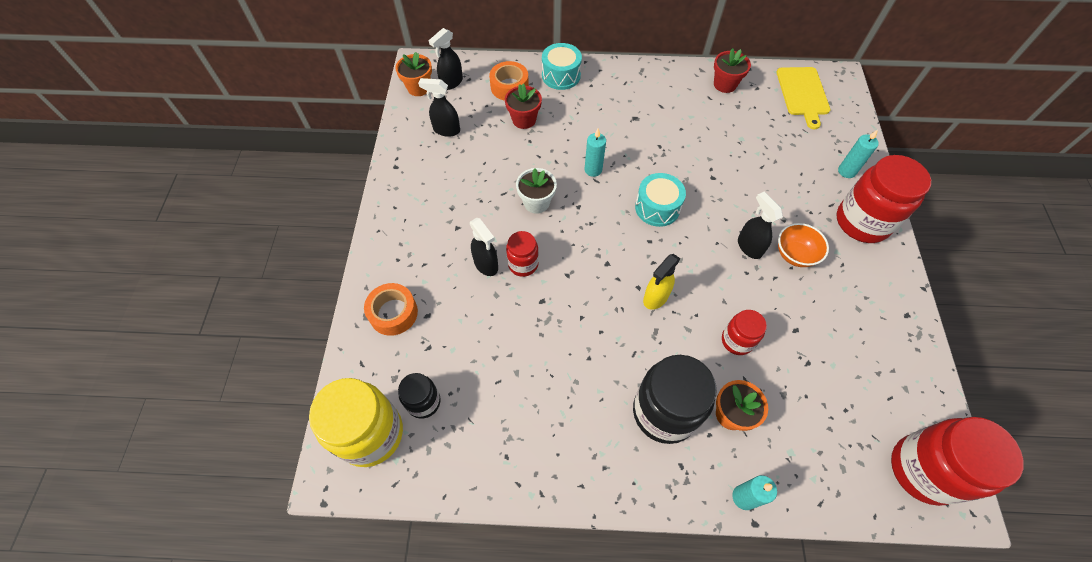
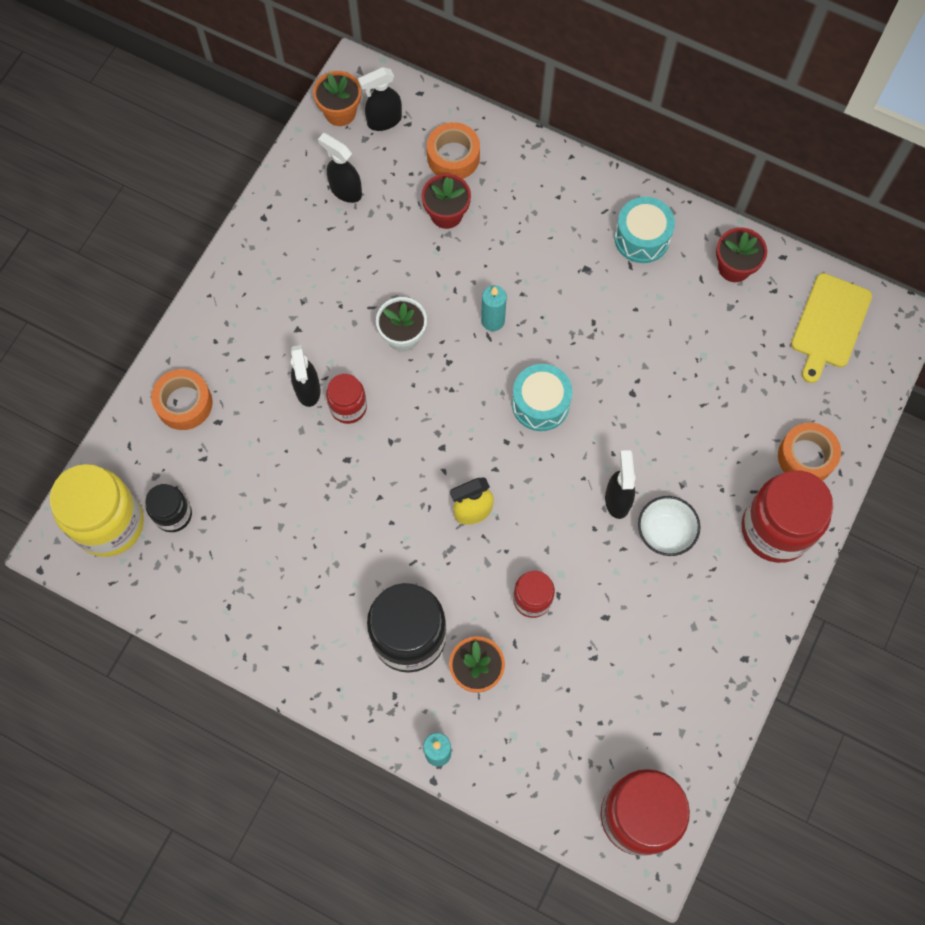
camera: 25 degrees right, 10 degrees up
(561, 75) = (527, 166): turquoise drum -> turquoise drum (642, 238)
(795, 255) = (665, 532): orange bowl -> white bowl
(846, 171) = (806, 457): turquoise candle -> orange tape

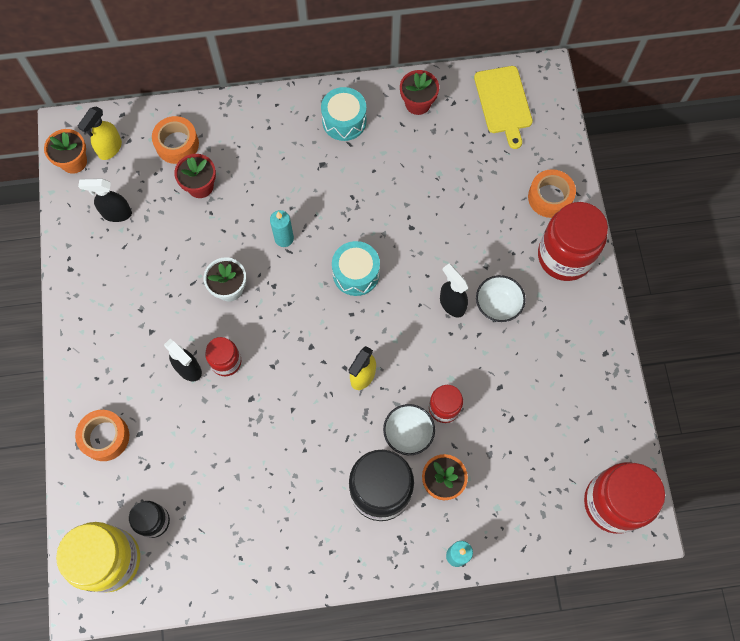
camera: 35 degrees left, 0 degrees up
(384, 121) = (110, 149): black spray bottle -> yellow spray bottle
(477, 599) = (408, 433): none -> white bowl

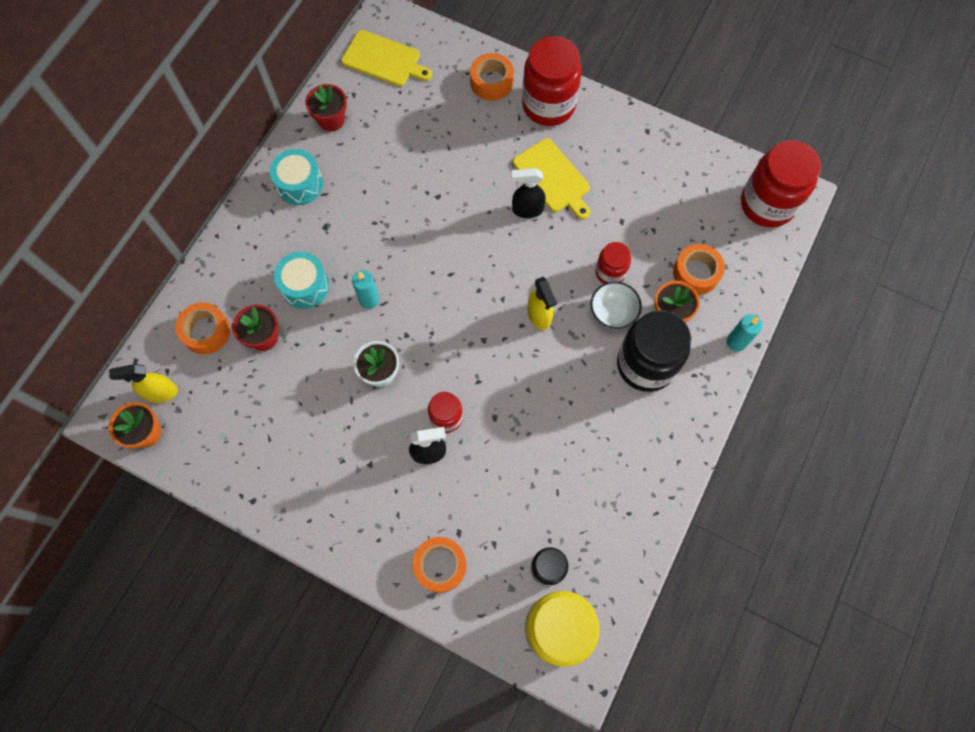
camera: 55 degrees left, 0 degrees up
(110, 149) = (161, 393): yellow spray bottle -> yellow spray bottle turned 105 degrees clockwise
(116, 213) = (231, 426): black spray bottle -> none
(356, 273) = (445, 264): turquoise drum -> turquoise drum (305, 286)
(497, 305) = (553, 178): white bowl -> yellow cutting board
(497, 481) = (696, 273): none -> orange tape

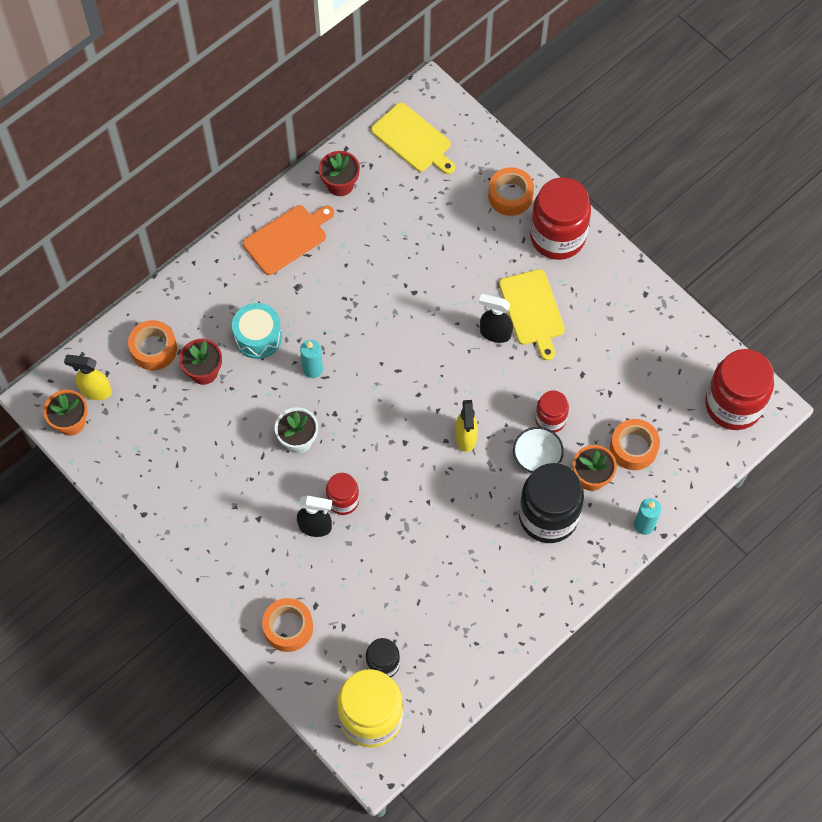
camera: 20 degrees right, 5 degrees down
(299, 184) = (287, 238): turquoise drum -> orange cutting board

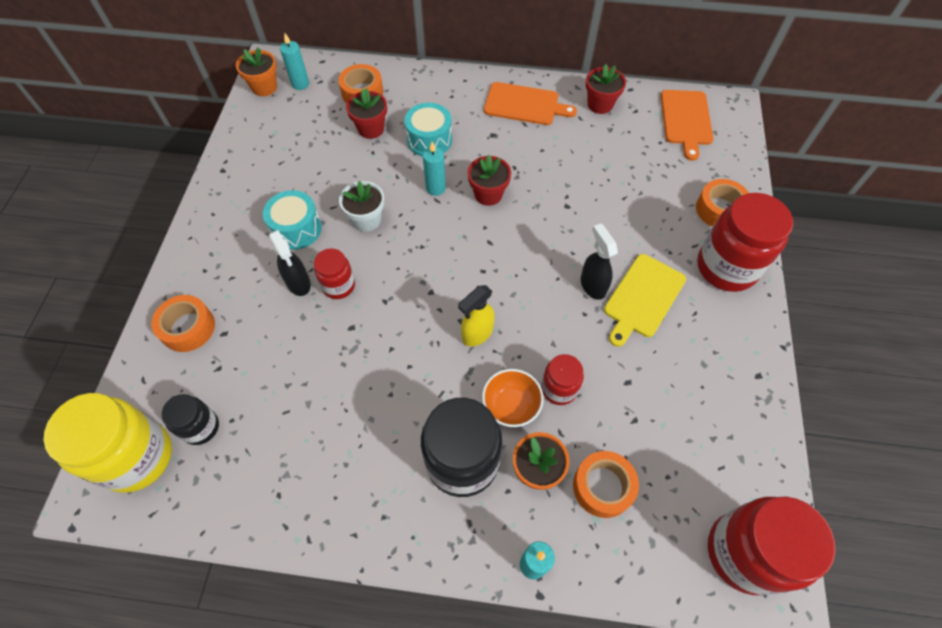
camera: 50 degrees right, 5 degrees down
(95, 391) = (300, 84): yellow spray bottle -> turquoise candle
(260, 496) = (296, 229): none -> turquoise drum
(353, 337) = (488, 194): none -> red flower pot
(413, 140) = (686, 120): yellow cutting board -> orange cutting board
(536, 458) = (511, 406): white bowl -> orange bowl

